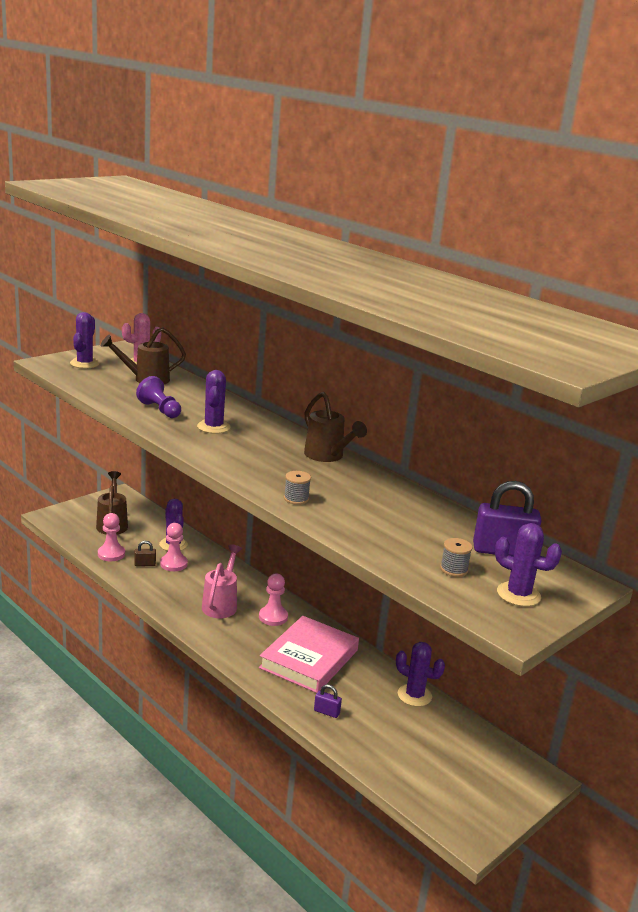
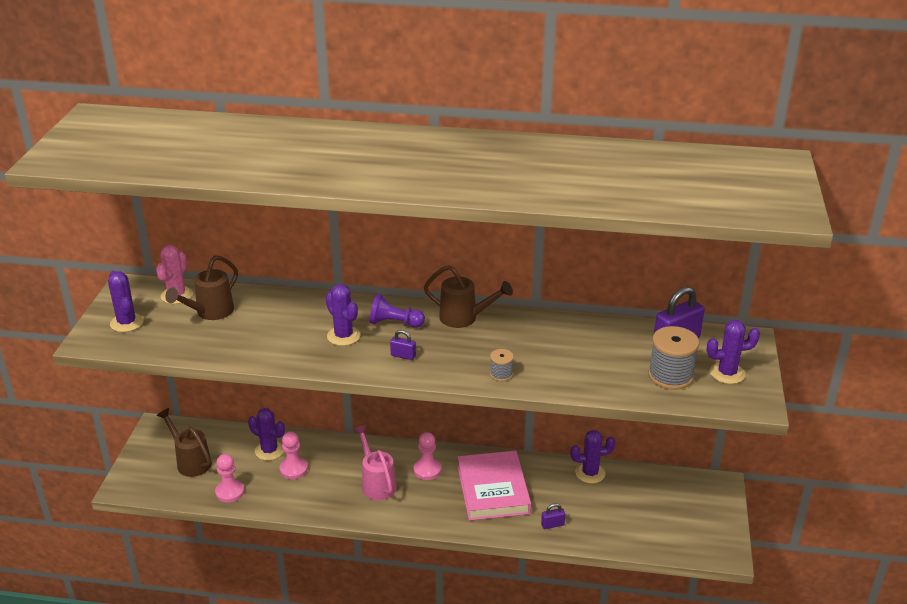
camera: 35 degrees left, 10 degrees up
(145, 564) = (270, 484): brown padlock -> none
(160, 410) = (275, 341): purple pawn -> purple pawn (394, 323)
(237, 455) = (403, 356): none -> purple padlock
(454, 569) = (670, 376): grey spool -> grey spool, size x1.93

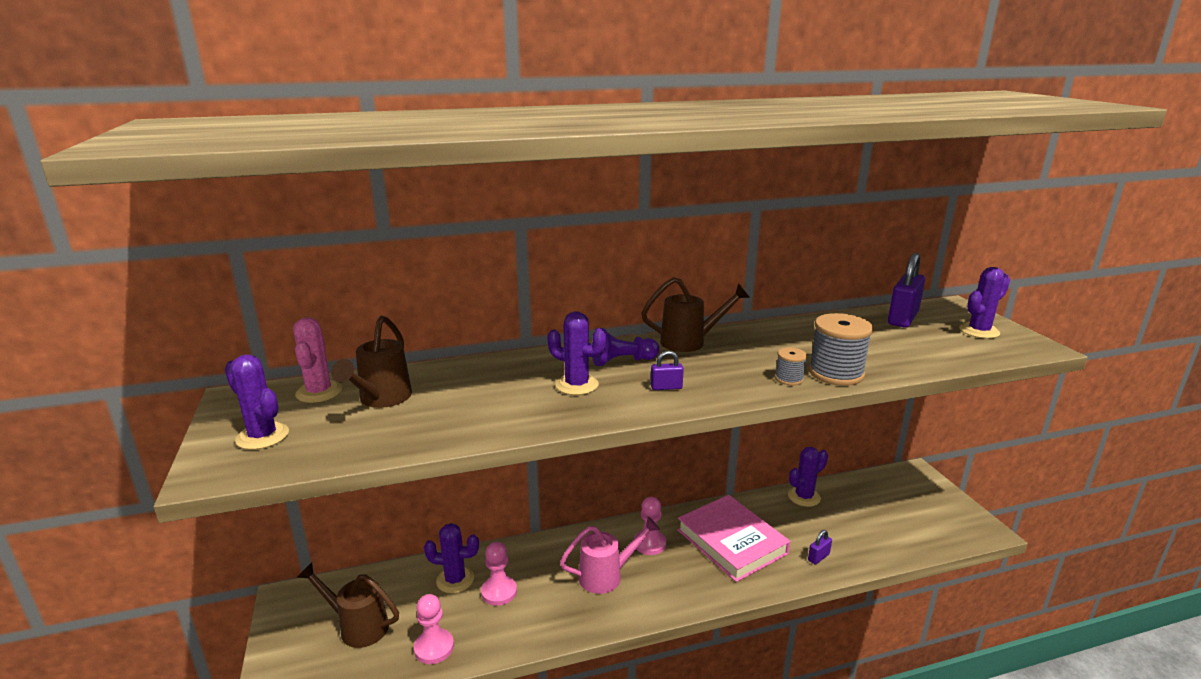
camera: 25 degrees left, 10 degrees down
(376, 483) = (607, 576): pink watering can -> pink watering can turned 120 degrees clockwise
(670, 376) = (939, 343): grey spool -> grey spool (836, 373)

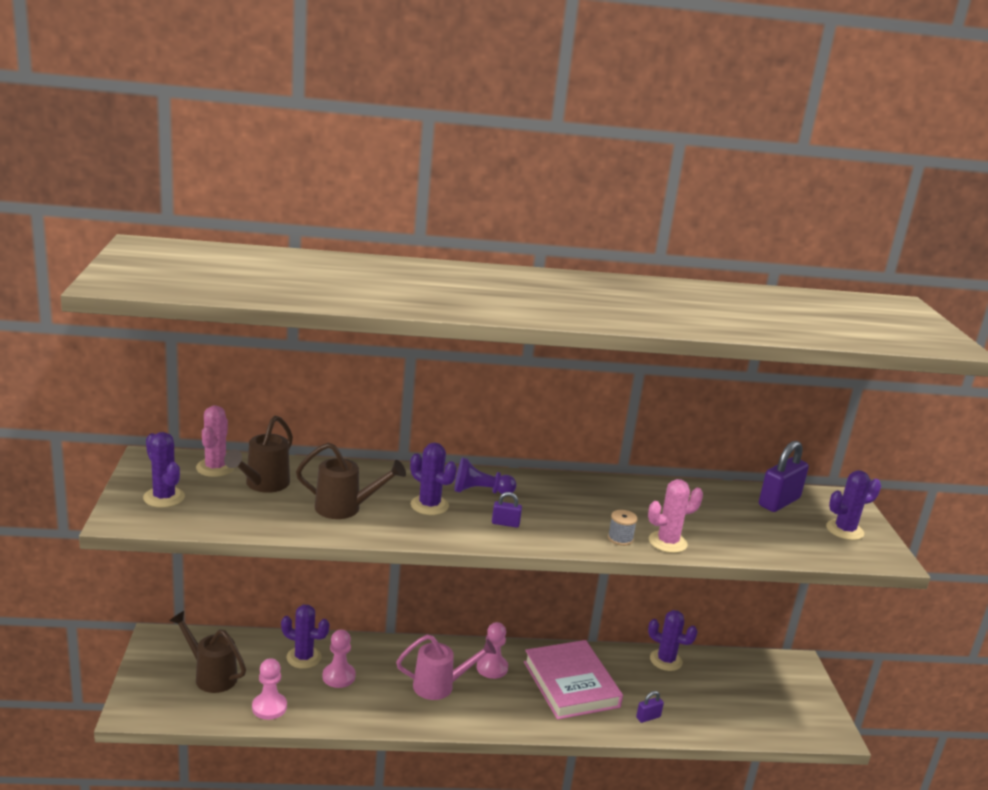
camera: 10 degrees right, 0 degrees up
(690, 342) = (553, 485): brown watering can -> brown watering can (345, 508)
(804, 497) = (666, 660): purple cactus -> purple cactus turned 45 degrees clockwise
(836, 373) = (667, 542): grey spool -> pink cactus

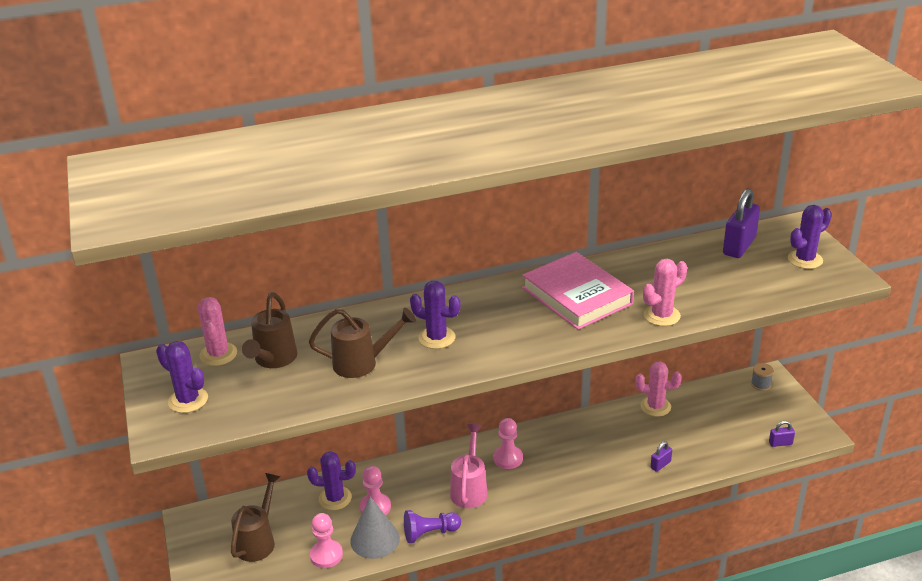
camera: 10 degrees left, 10 degrees up
(211, 675) = (258, 541): brown watering can -> brown watering can turned 90 degrees clockwise
(323, 706) = (375, 539): none -> grey cone
(440, 686) = (469, 489): pink watering can -> pink watering can turned 60 degrees counterclockwise
(480, 491) = (475, 310): purple pawn -> purple pawn (430, 533)
(505, 523) = (513, 337): purple padlock -> purple padlock (780, 443)
(571, 684) = (583, 453): pink book -> pink book (577, 296)
(620, 538) = (620, 323): grey spool -> grey spool (760, 384)
(666, 660) = (655, 406): purple cactus -> pink cactus

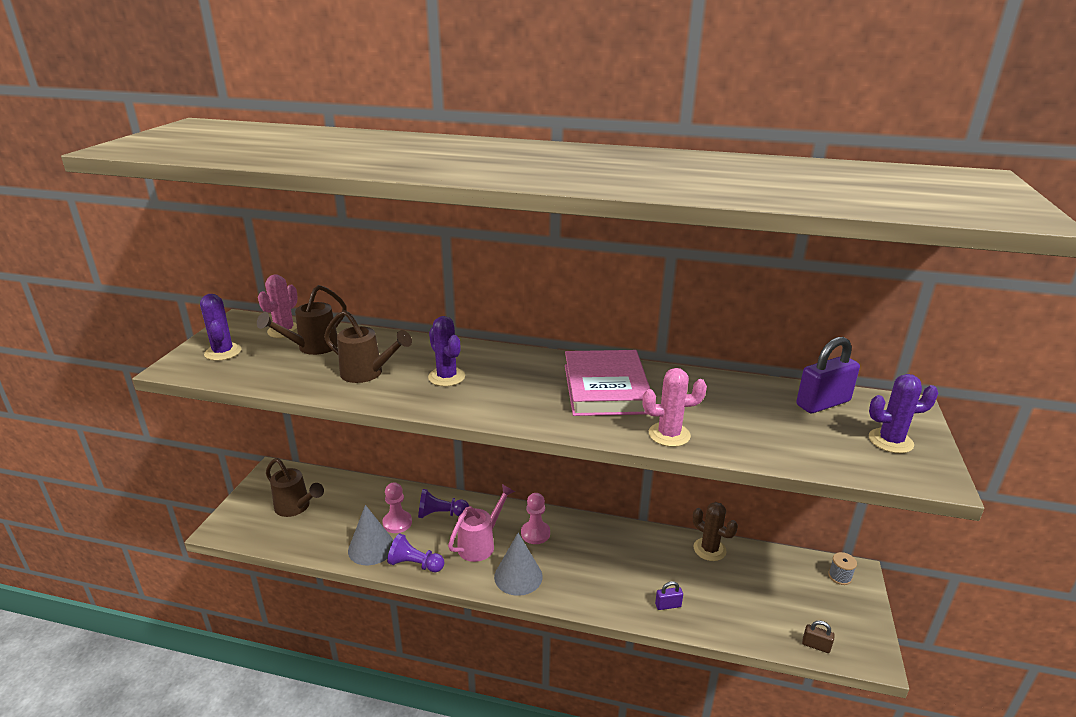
camera: 30 degrees right, 5 degrees down
(258, 541) = (296, 507): brown watering can -> brown watering can turned 75 degrees clockwise
(326, 555) = (327, 542): pink pawn -> none
(335, 498) = (377, 502): purple cactus -> none
(408, 481) = (441, 514): none -> purple pawn
(527, 499) = (518, 576): none -> grey cone
(655, 406) = (709, 549): pink cactus -> brown cactus
(780, 443) = (816, 645): purple padlock -> brown padlock

